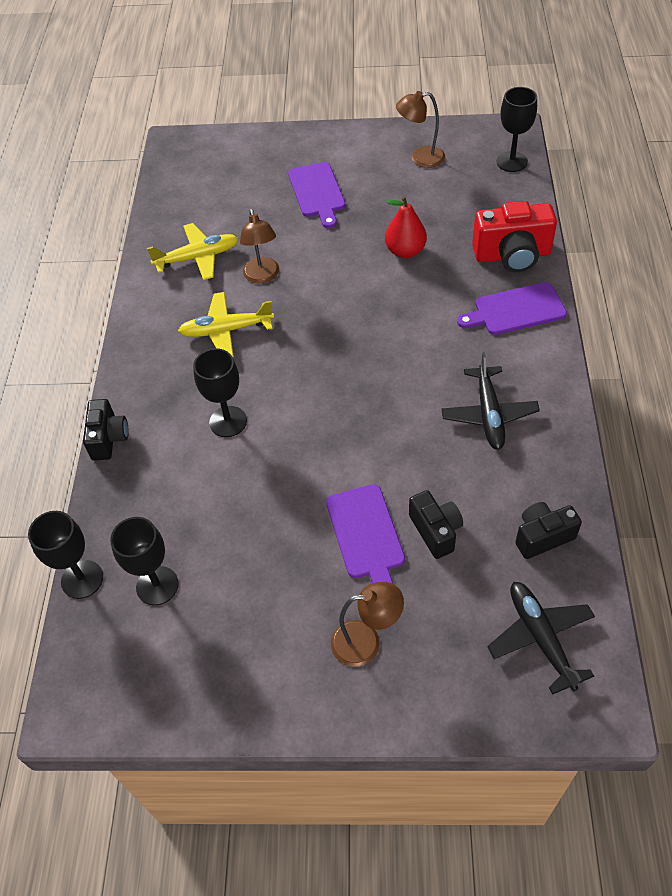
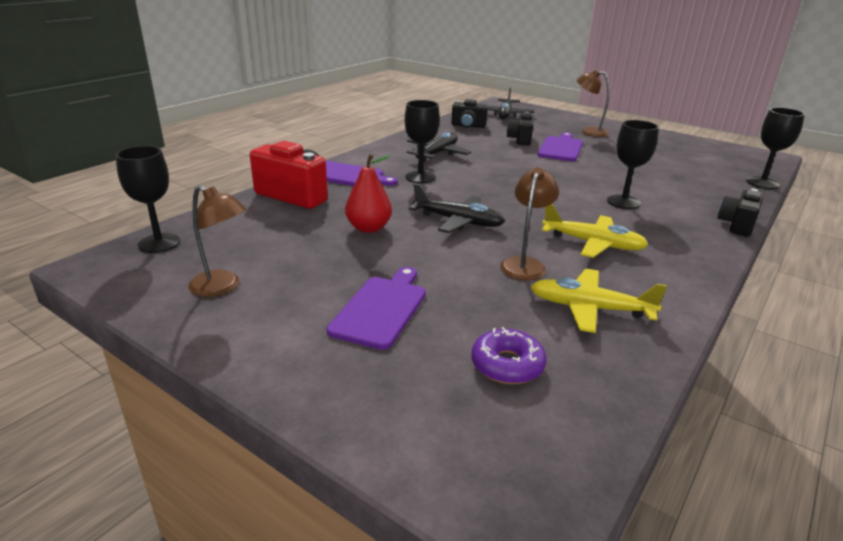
camera: 150 degrees left, 25 degrees down
(157, 585) = (706, 169): black goblet -> black goblet (420, 177)
(222, 196) = (507, 365): none -> purple donut
(349, 298) = (458, 221): none -> black plane

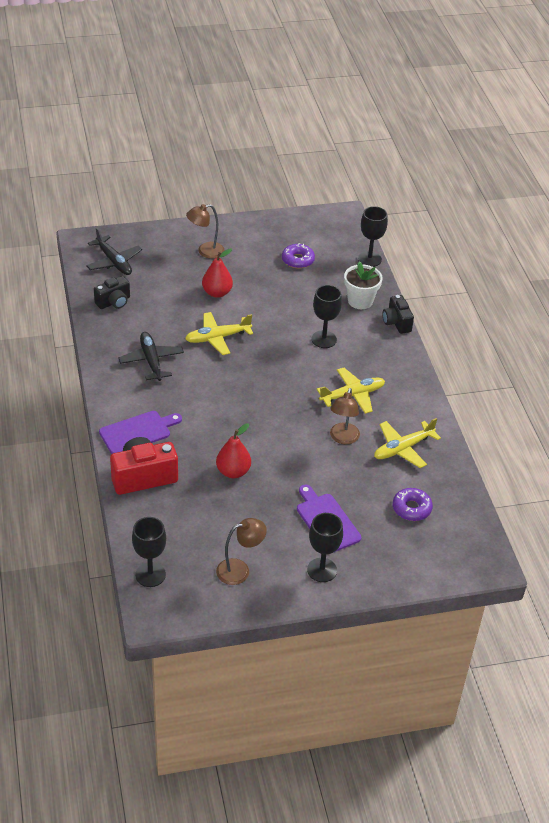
camera: 50 degrees left, 15 degrees up
(420, 177) = (183, 399): black goblet -> black goblet (322, 570)
(458, 221) = (268, 428): black plane -> none
(516, 164) = (217, 338): none -> yellow plane
(520, 139) = (176, 298): black camera -> none
(525, 264) = (343, 438): brown lamp -> brown lamp turned 135 degrees counterclockwise
(561, 148) = (217, 293): purple cutting board -> red pear
(673, 159) = (297, 260): none -> purple donut
(709, 198) = (360, 301): none -> white flower pot

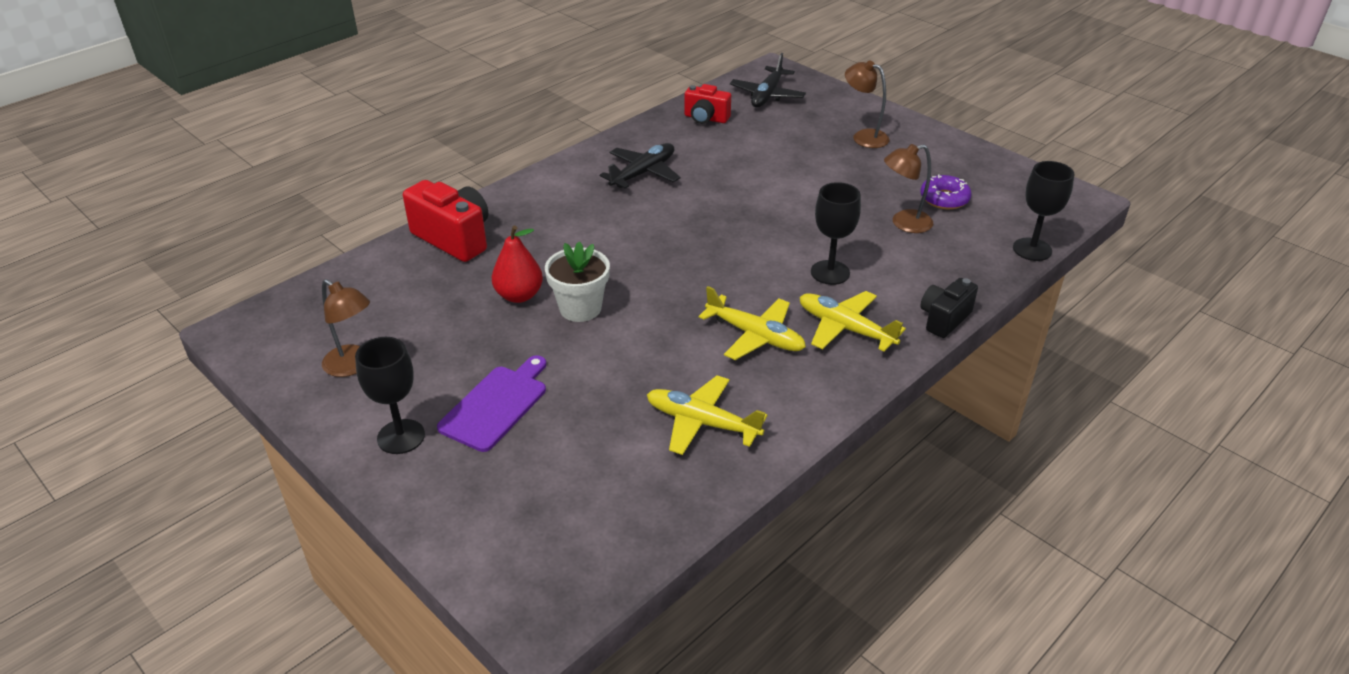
camera: 60 degrees right, 5 degrees down
(114, 302) = (706, 118): black camera -> red camera
(137, 432) = (521, 208): purple cutting board -> none
(150, 574) = (301, 303): black goblet -> none
(217, 293) = (807, 169): red pear -> none
(217, 338) = (732, 198): yellow plane -> yellow plane (845, 328)
(343, 438) = (664, 359): brown lamp -> brown lamp (904, 223)
(360, 301) = (942, 273): white flower pot -> white flower pot (580, 308)
(411, 508) = (589, 479): purple donut -> none

